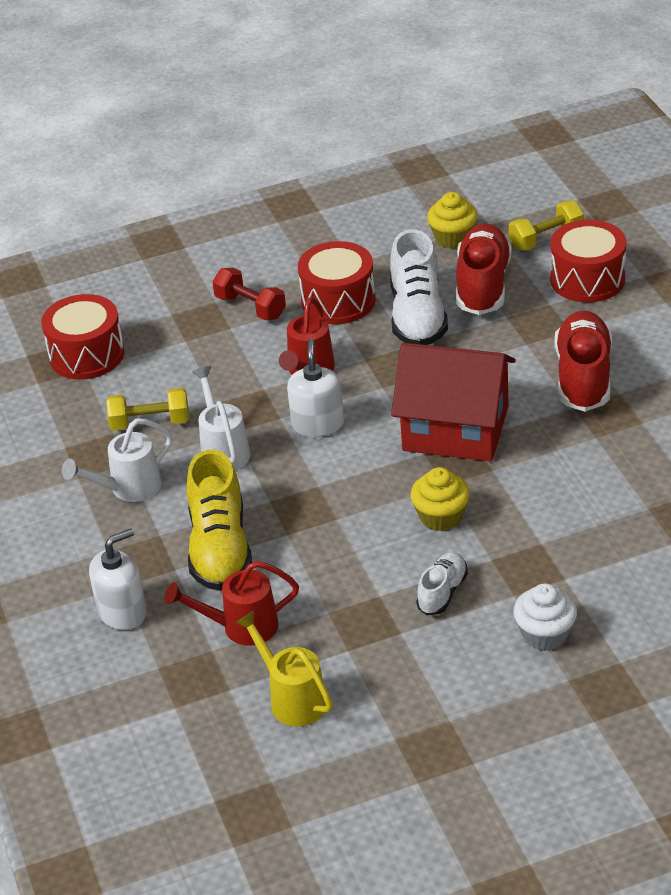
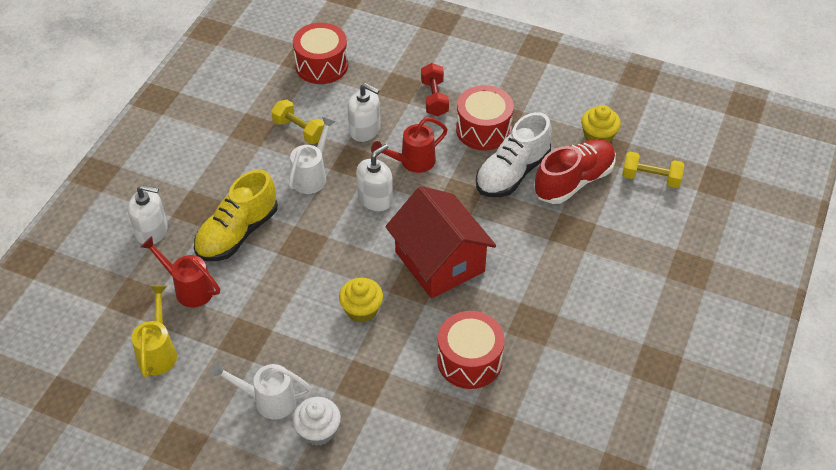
camera: 40 degrees right, 10 degrees up
(128, 488) = (242, 161): white watering can -> white watering can (268, 400)
(219, 377) = (365, 130): none -> white soap dispenser
(442, 592) = (303, 356): white shoe -> none
(583, 377) = (551, 287): red shoe -> none
(587, 279) = (639, 224): red drum -> red drum (469, 360)

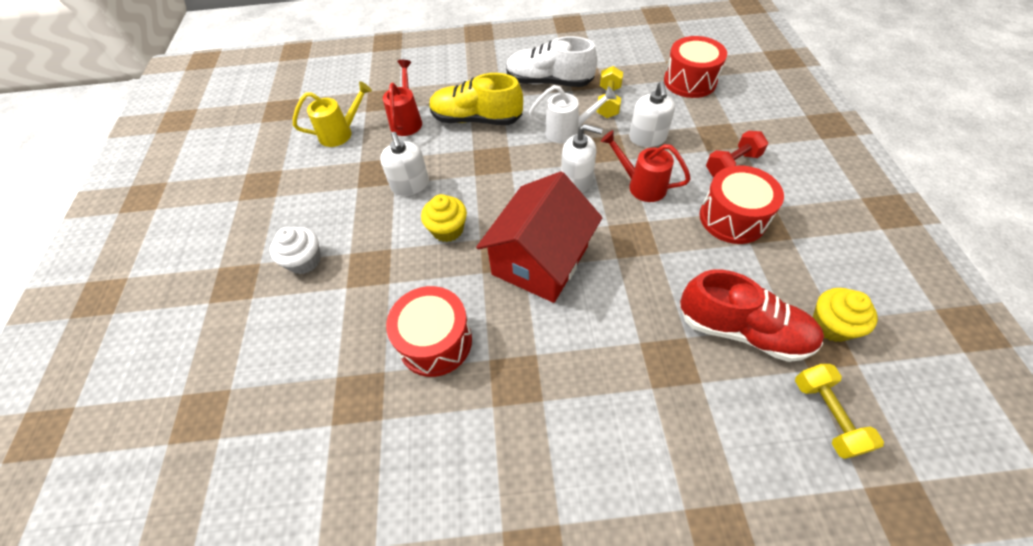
camera: 65 degrees right, 5 degrees up
(152, 231) = (447, 79): white soap dispenser -> white soap dispenser (410, 185)
(268, 400) = (323, 214): white watering can -> none
(512, 173) = (700, 267): white shoe -> white shoe (549, 82)

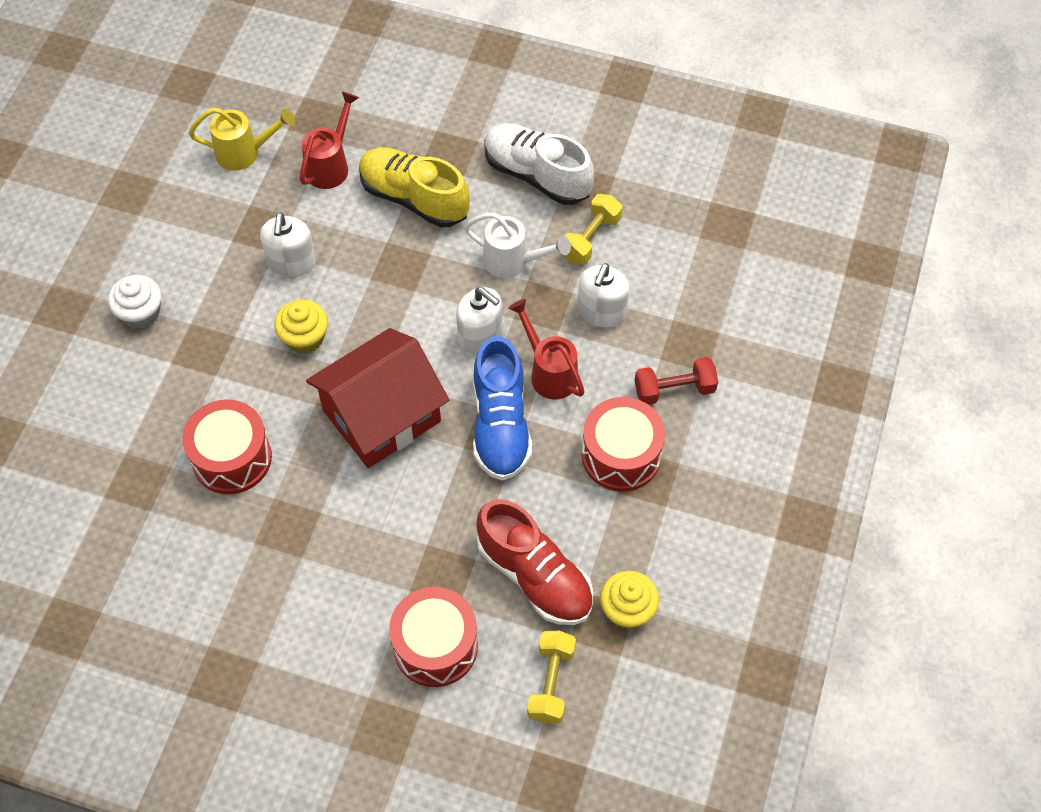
camera: 20 degrees right, 5 degrees up
(632, 231) = (500, 424): none -> blue shoe
(690, 81) = (717, 248): red drum -> red drum (435, 646)

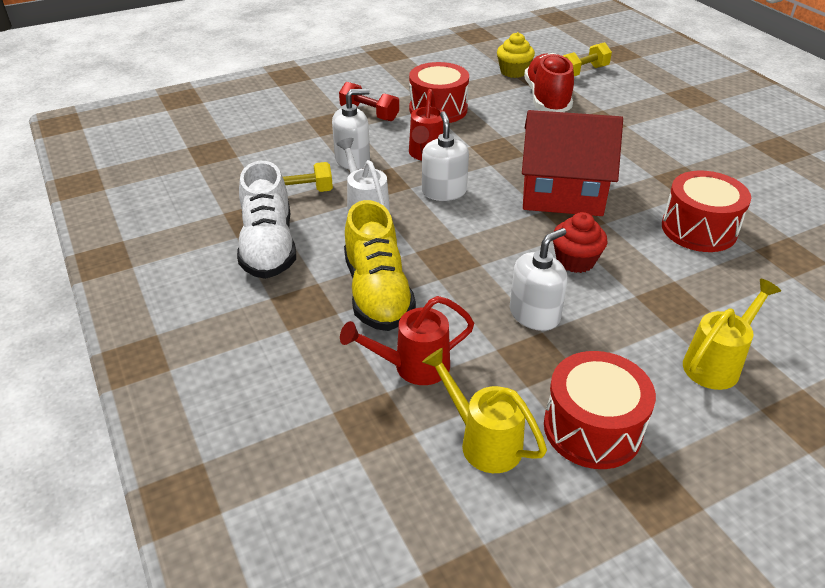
camera: 135 degrees left, 20 degrees down
(141, 313) = (716, 363): white cupcake -> yellow watering can
(304, 338) = (575, 261): yellow cupcake -> red cupcake
(435, 646) = (632, 104): red drum -> red drum (592, 428)
(500, 424) = (489, 151): blue shoe -> none

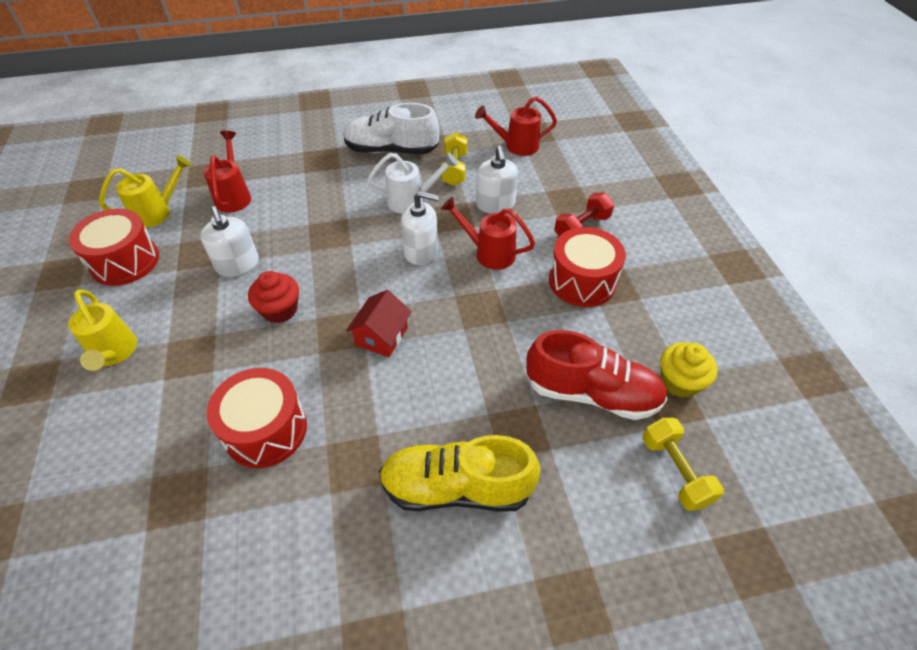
camera: 105 degrees right, 10 degrees up
(242, 159) = (516, 146): none -> red watering can
(377, 293) = (312, 192): yellow shoe -> yellow shoe (456, 487)
(562, 193) = (381, 336): red house -> red house, size x0.50

